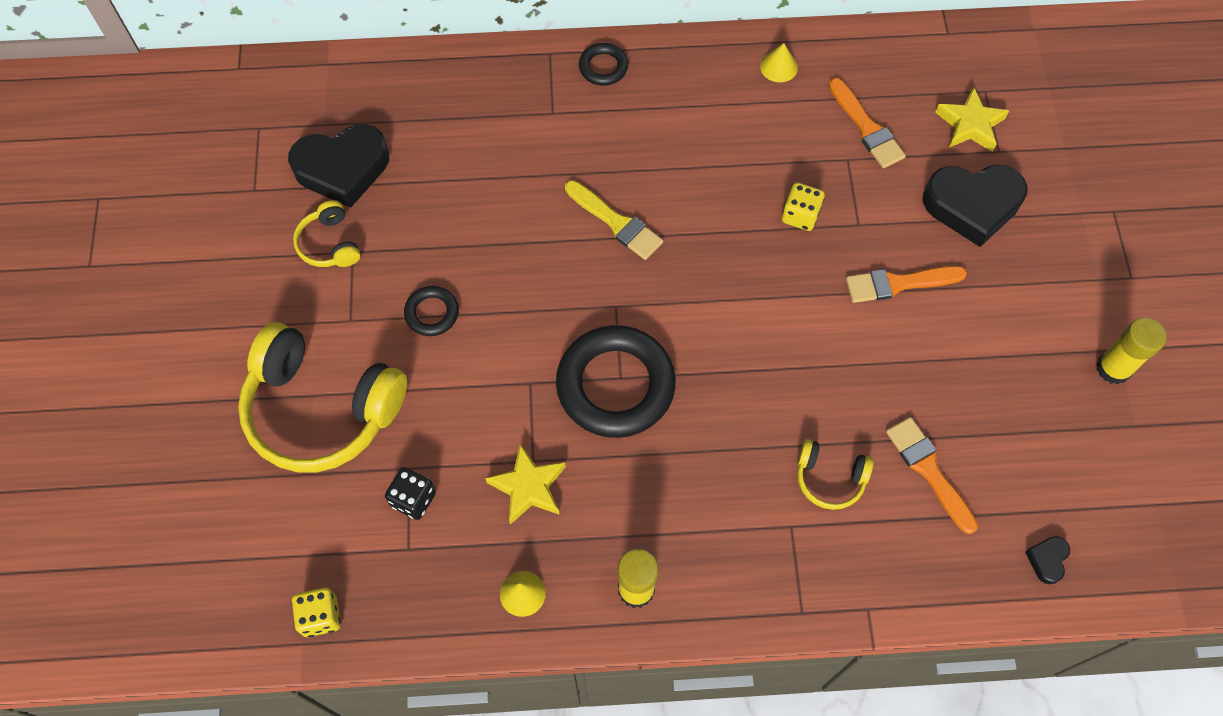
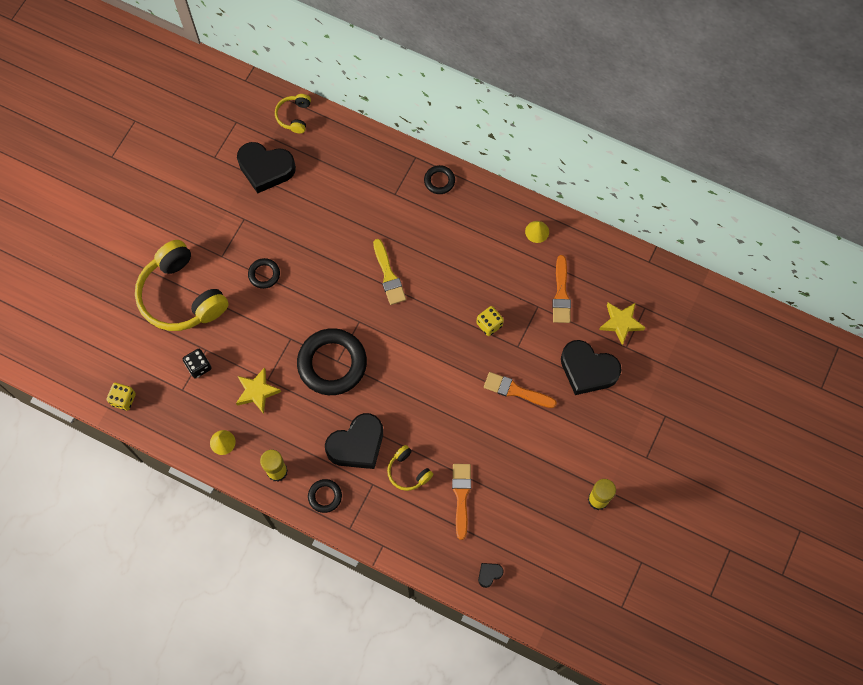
camera: 30 degrees right, 5 degrees up
(329, 244) = (235, 208): yellow headphones -> yellow headphones (294, 116)
(729, 481) = (357, 445): none -> black heart
(733, 585) = (325, 496): none -> black ring

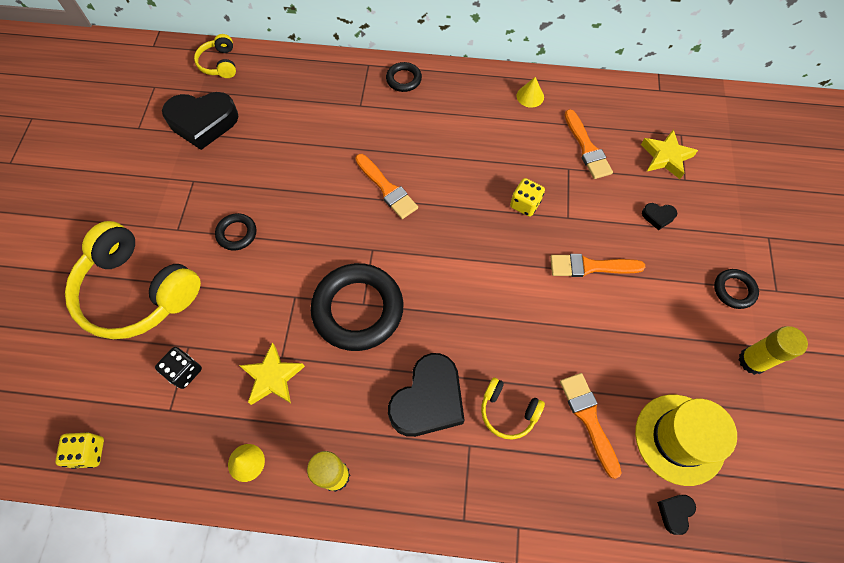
camera: 20 degrees left, 5 degrees down
(325, 496) = (412, 486): black ring -> black ring (734, 290)
(388, 275) = (387, 189): yellow brush -> orange brush
(517, 531) = (679, 439): none -> yellow hat
(587, 370) = (658, 217): black heart -> black heart, size x0.43

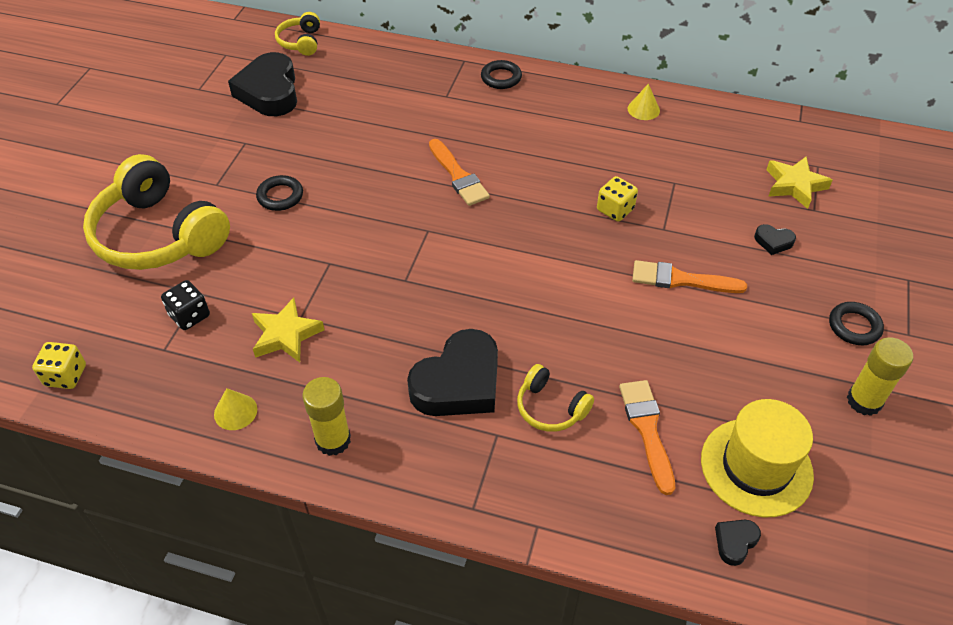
camera: 10 degrees right, 15 degrees down
(203, 122) = (269, 92): black heart -> black heart turned 75 degrees clockwise
(358, 309) = (398, 284): black ring -> none
(587, 148) = (700, 165): orange brush -> none

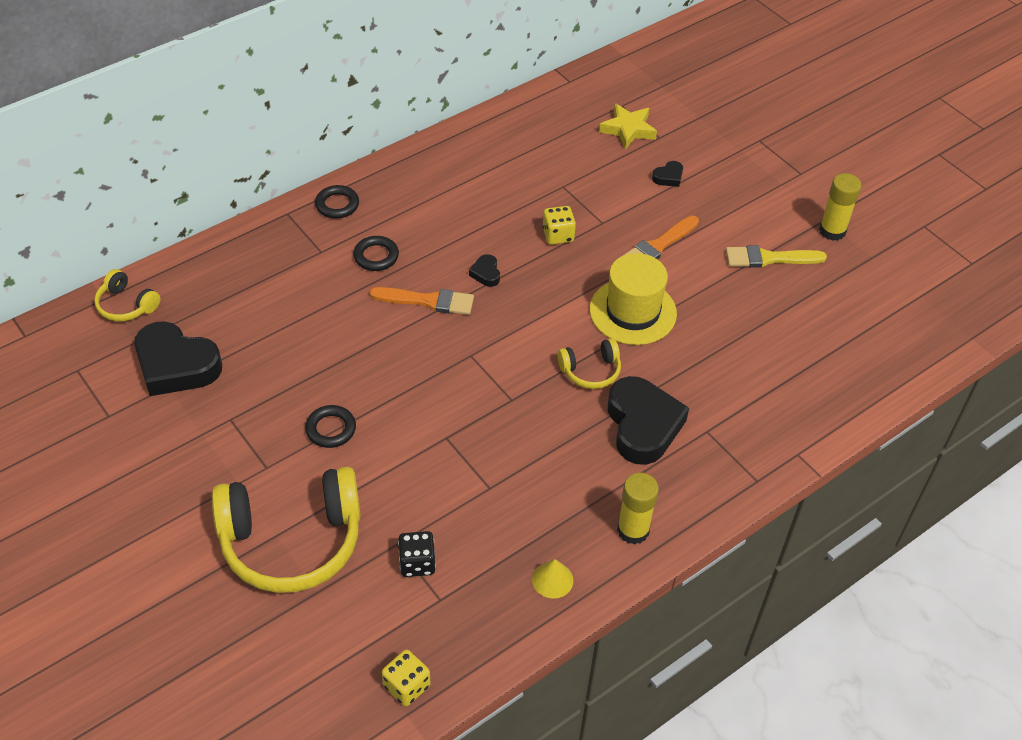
camera: 55 degrees left, 0 degrees up
(286, 335) = (500, 507): yellow star -> none
(550, 408) = (708, 387): yellow headphones -> yellow headphones (591, 371)
(643, 109) = (468, 150): yellow cone -> none
(647, 430) = (768, 349): orange brush -> none
(735, 542) = (883, 363): black heart -> black heart (486, 273)
(756, 467) = (839, 315): yellow hat -> yellow hat (633, 311)
(764, 369) = (769, 258): none -> yellow brush
(854, 326) = (773, 192): black ring -> black ring (376, 256)

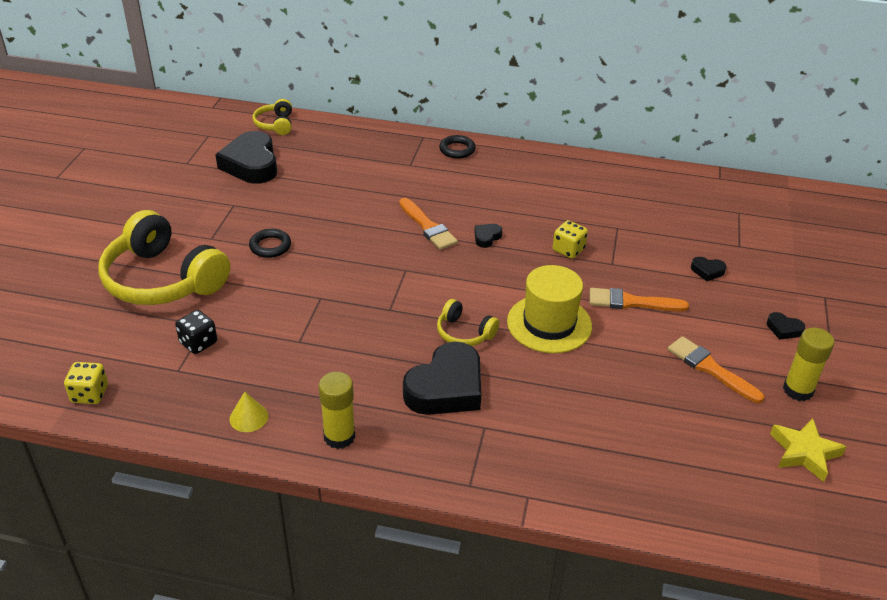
camera: 50 degrees right, 10 degrees down
(376, 256) = (436, 186): black ring -> none
(628, 129) = (720, 227): yellow star -> yellow star (804, 452)
(769, 188) = (783, 329): none -> black heart
(769, 258) = (710, 368): yellow brush -> orange brush

